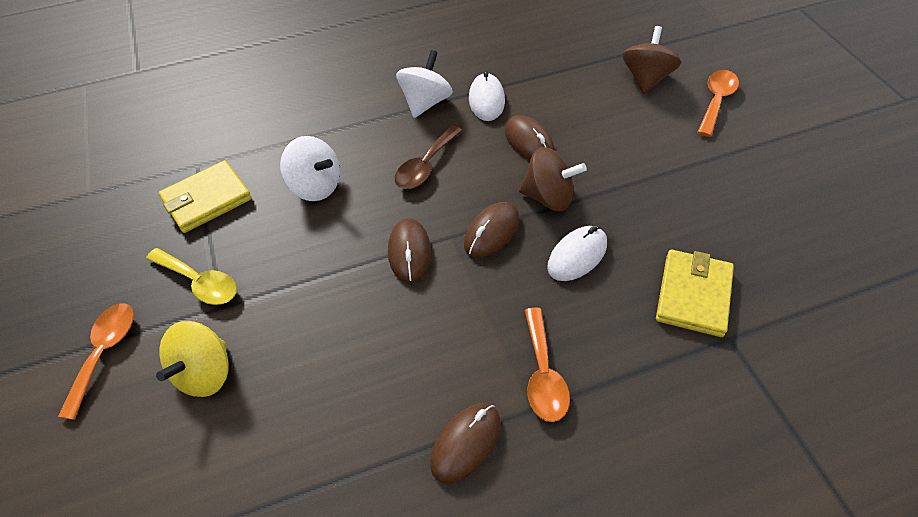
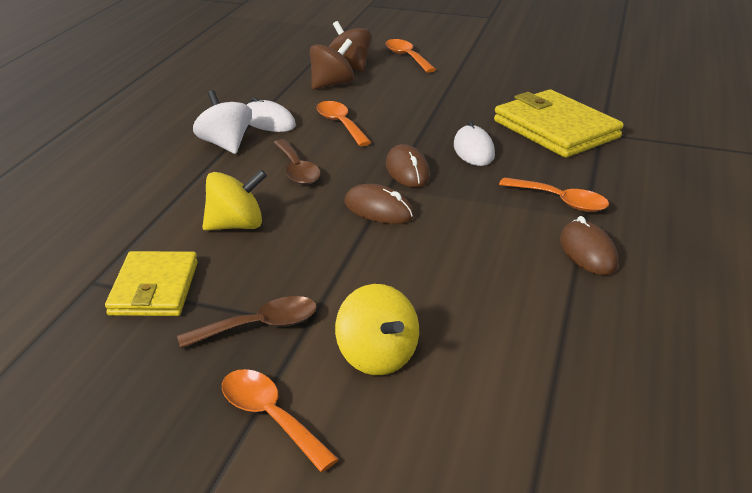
camera: 55 degrees left, 20 degrees down
(199, 282) = (260, 326): yellow spoon -> brown spoon
(315, 186) = (236, 225): white spinning top -> yellow spinning top
(529, 142) = (340, 124): brown mouse -> orange spoon
(548, 197) = (405, 138): brown spinning top -> brown spinning top (332, 84)
(693, 295) = (555, 129): yellow wallet -> yellow wallet, size x1.52

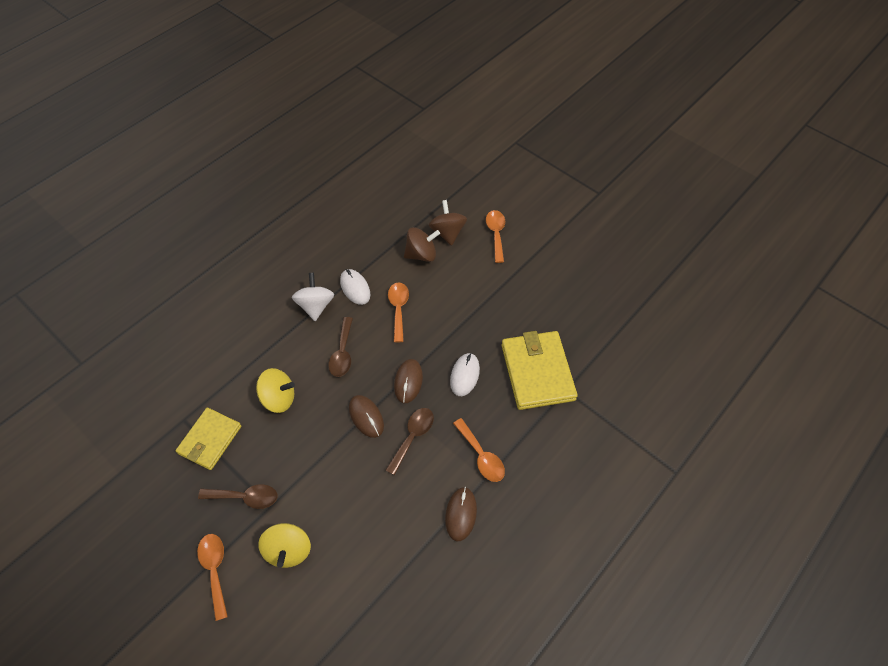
camera: 25 degrees right, 25 degrees up
(457, 209) = (412, 437): none -> brown spoon

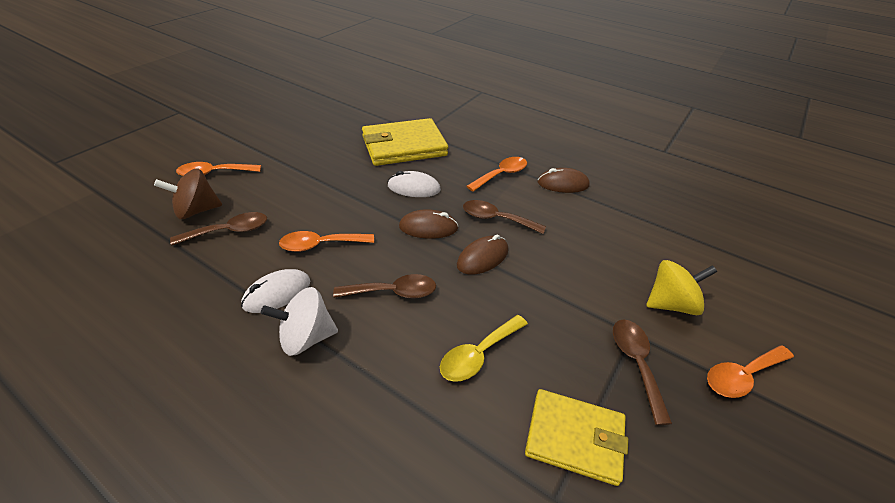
camera: 100 degrees left, 15 degrees down
(279, 398) = (478, 354): yellow spinning top -> yellow spoon
(421, 254) = (229, 231): brown spinning top -> brown spoon

